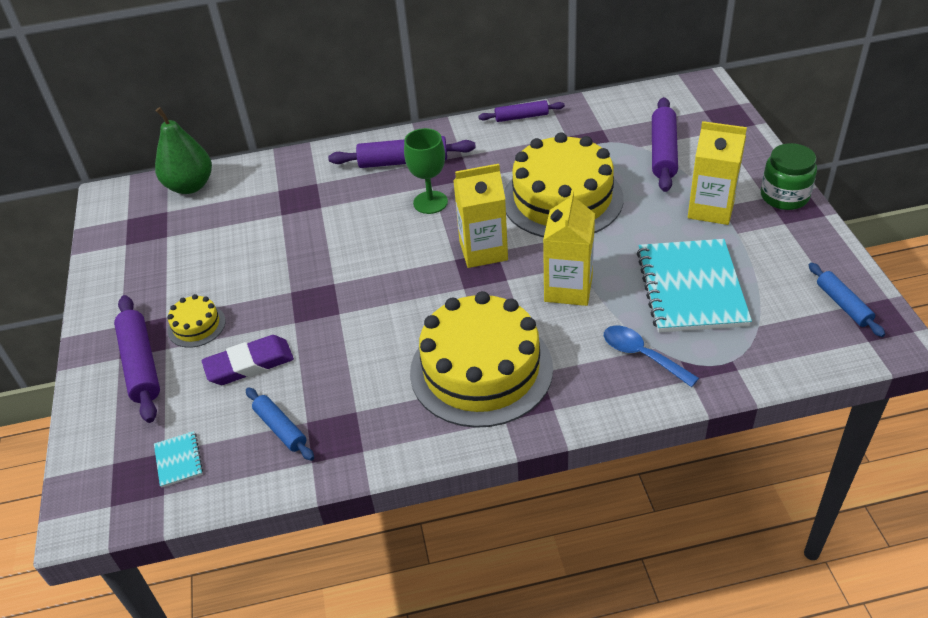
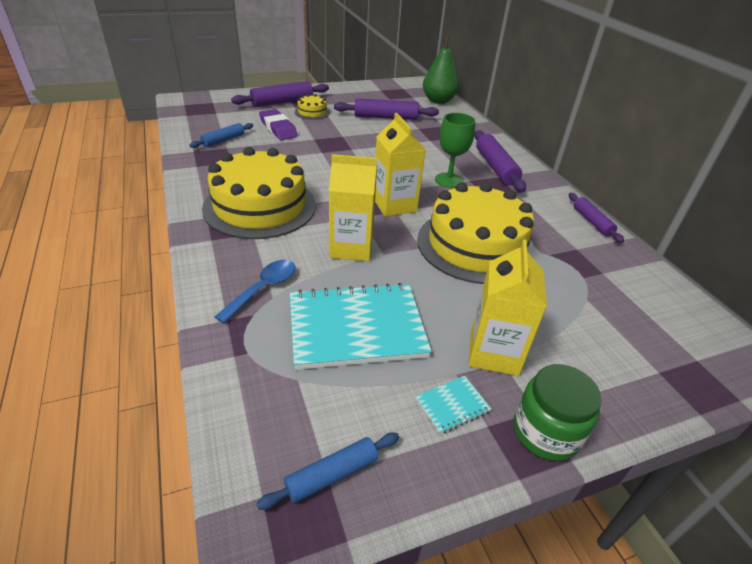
camera: 75 degrees right, 5 degrees down
(178, 460) = (208, 116): turquoise notebook -> turquoise notebook (452, 405)
(663, 152) = (586, 317): purple rolling pin -> purple rolling pin (385, 117)

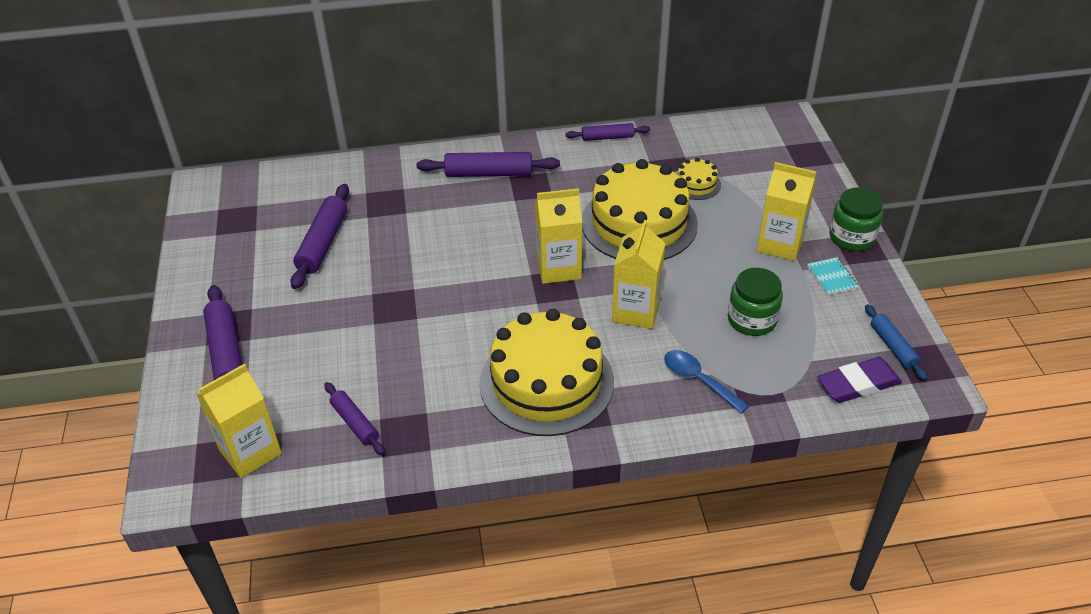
camera: 75 degrees left, 5 degrees up
(204, 115) = (250, 452): none -> yellow carton
(223, 140) = (355, 423): blue rolling pin -> purple rolling pin
(278, 128) = (329, 360): purple eraser -> purple eraser (858, 384)
(312, 112) = (280, 319): yellow cake -> yellow cake (696, 184)
(356, 327) = (752, 319): turquoise notebook -> green jar
(438, 101) = (280, 181): green pear -> none
(448, 180) = (512, 216): green goblet -> none

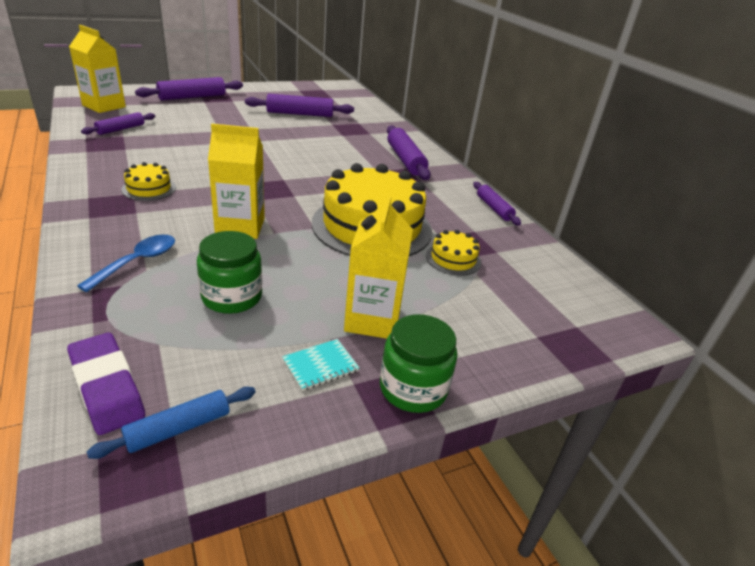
camera: 70 degrees right, 10 degrees down
(546, 382) = (149, 188): yellow cake -> yellow cake, size x0.43
(558, 268) = (294, 190): yellow carton -> none

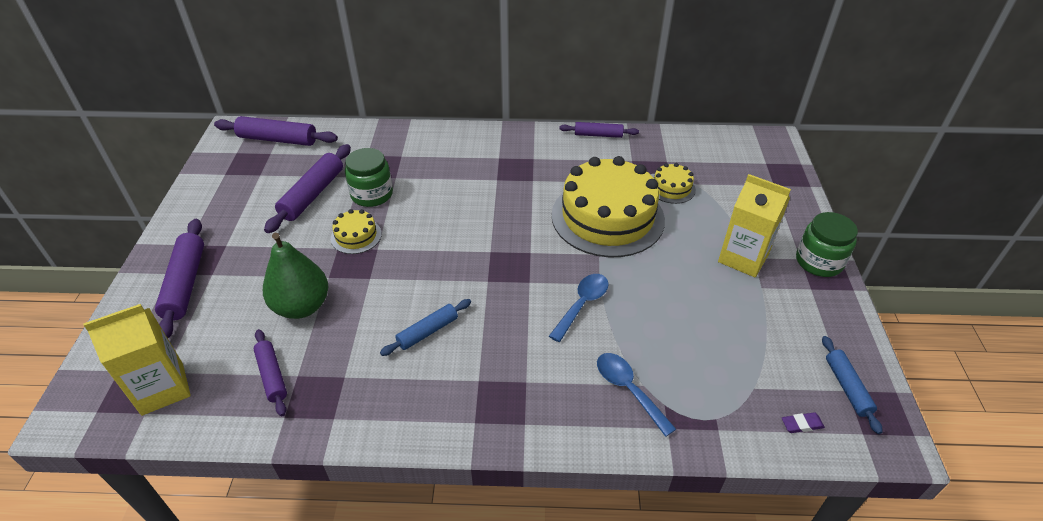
camera: 60 degrees left, 10 degrees up
(107, 387) = (801, 424): purple eraser -> purple eraser, size x0.46
(149, 188) = (472, 365): yellow cake -> yellow cake (356, 236)
(179, 168) = (427, 332): none -> blue rolling pin
(187, 127) = (302, 306): none -> green pear
(232, 297) = (699, 332): green jar -> green jar (372, 194)
(240, 227) = (582, 304): yellow carton -> blue spoon
(320, 366) = (791, 300): turquoise notebook -> none
(405, 160) = (481, 152): purple rolling pin -> purple rolling pin (278, 139)

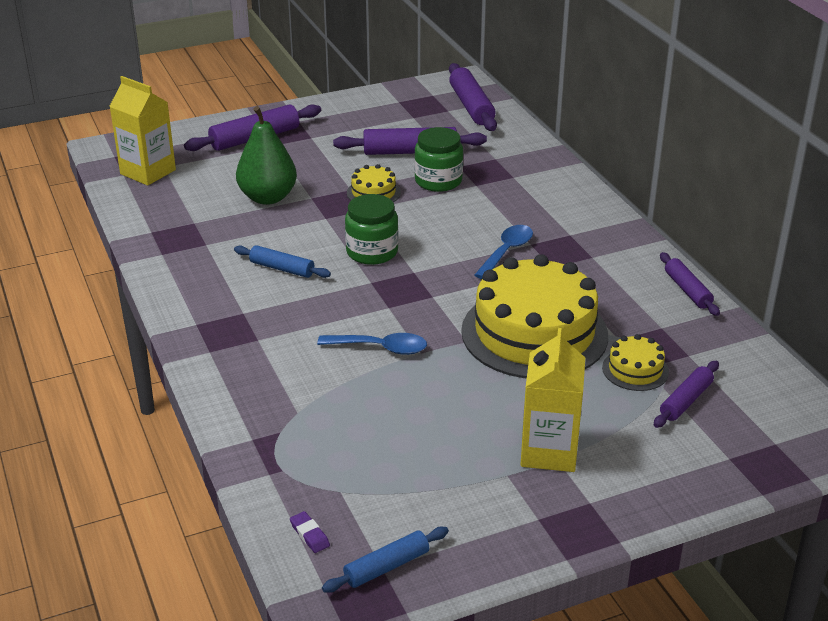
camera: 65 degrees right, 10 degrees down
(272, 376) = (187, 211): purple rolling pin -> purple rolling pin (685, 401)
(628, 389) = (285, 403): blue spoon -> blue spoon (506, 252)
(819, 261) = (597, 520): green jar -> green jar (372, 252)

